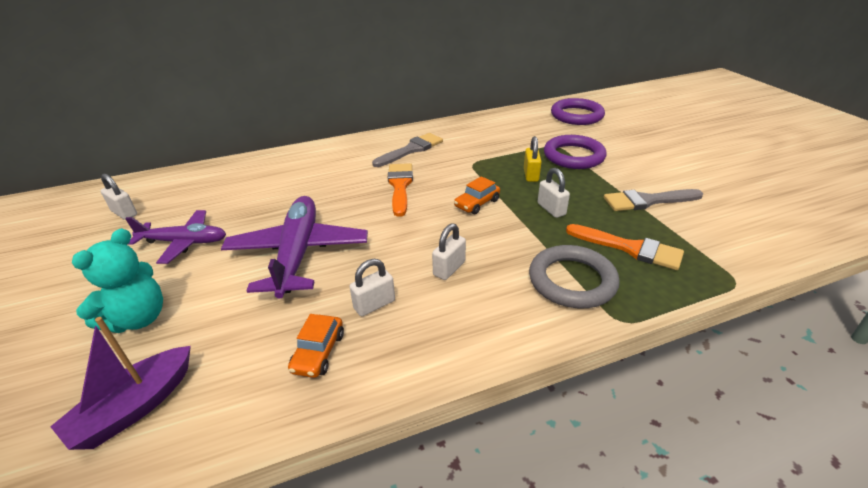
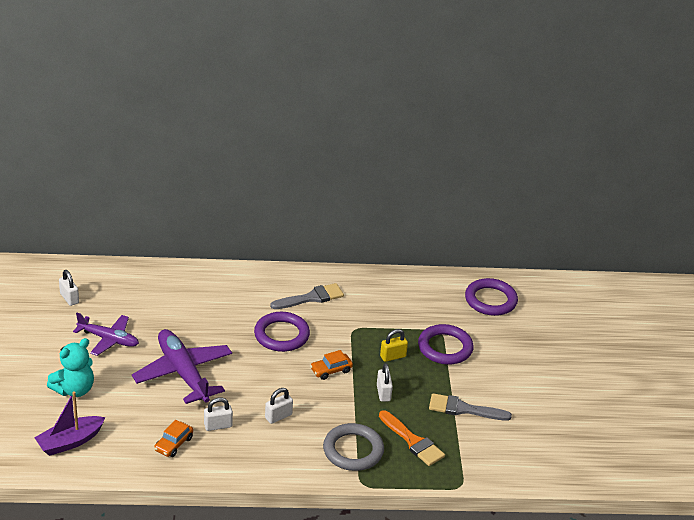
camera: 15 degrees right, 0 degrees up
(298, 253) = (183, 373): purple plane -> purple plane turned 45 degrees counterclockwise
(400, 186) = (281, 335): orange brush -> purple ring
(531, 175) = (393, 356): yellow padlock -> yellow padlock turned 45 degrees clockwise

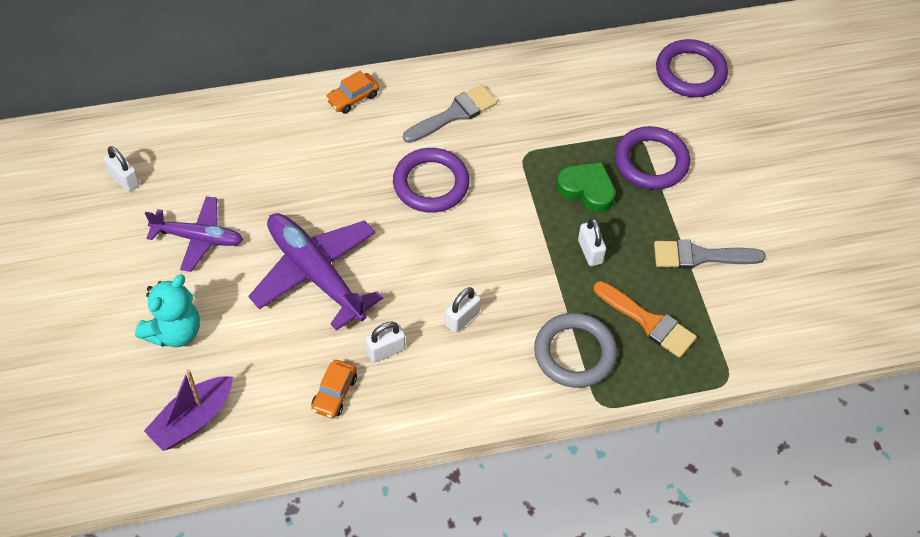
camera: 10 degrees left, 20 degrees up
(331, 370) = (512, 229): orange car -> orange car (353, 98)
(393, 356) = (587, 189): yellow padlock -> green heart

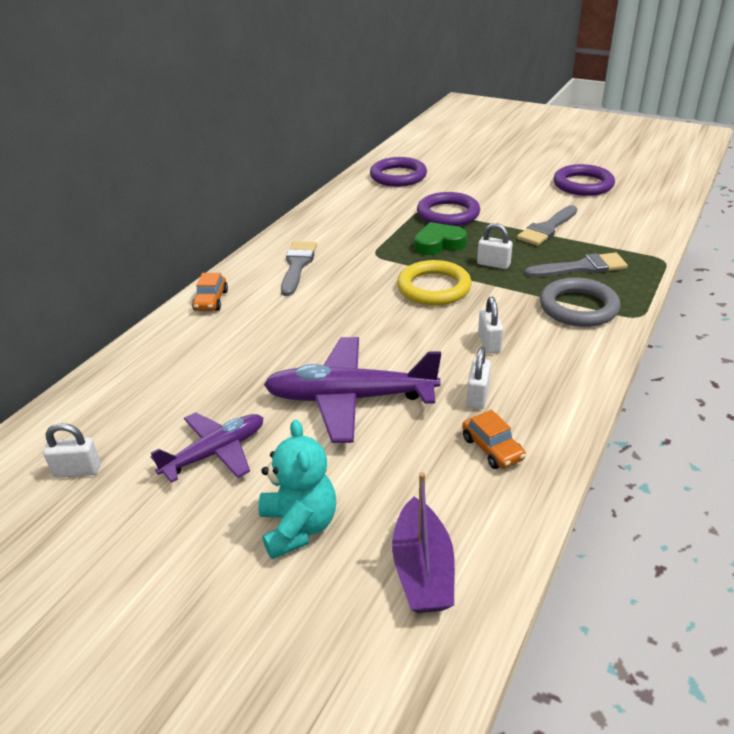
camera: 45 degrees left, 20 degrees down
(431, 184) = (343, 301): purple ring -> purple ring (583, 185)
(509, 232) = (434, 288): none -> yellow ring
(648, 322) = (581, 267): orange brush -> grey brush

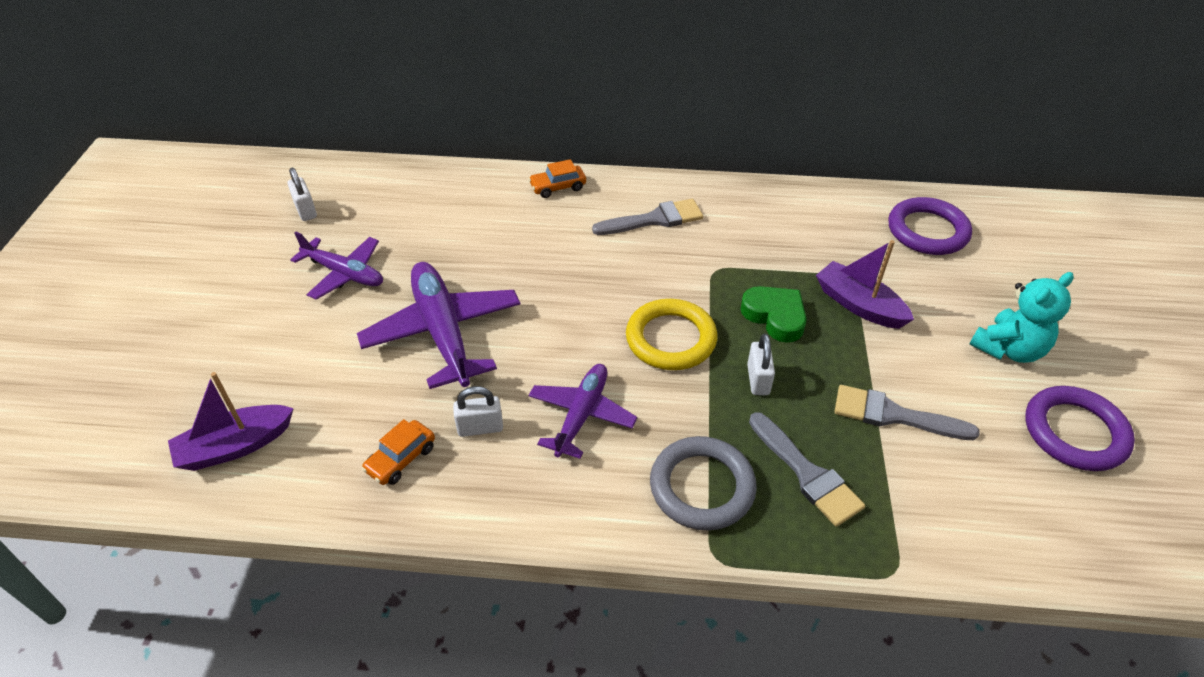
camera: 65 degrees right, 10 degrees up
(298, 527) = (270, 353): turquoise teddy bear -> turquoise teddy bear (1008, 349)
(448, 214) = (859, 305): purple ring -> purple boat
(489, 343) = (581, 415): white padlock -> purple plane

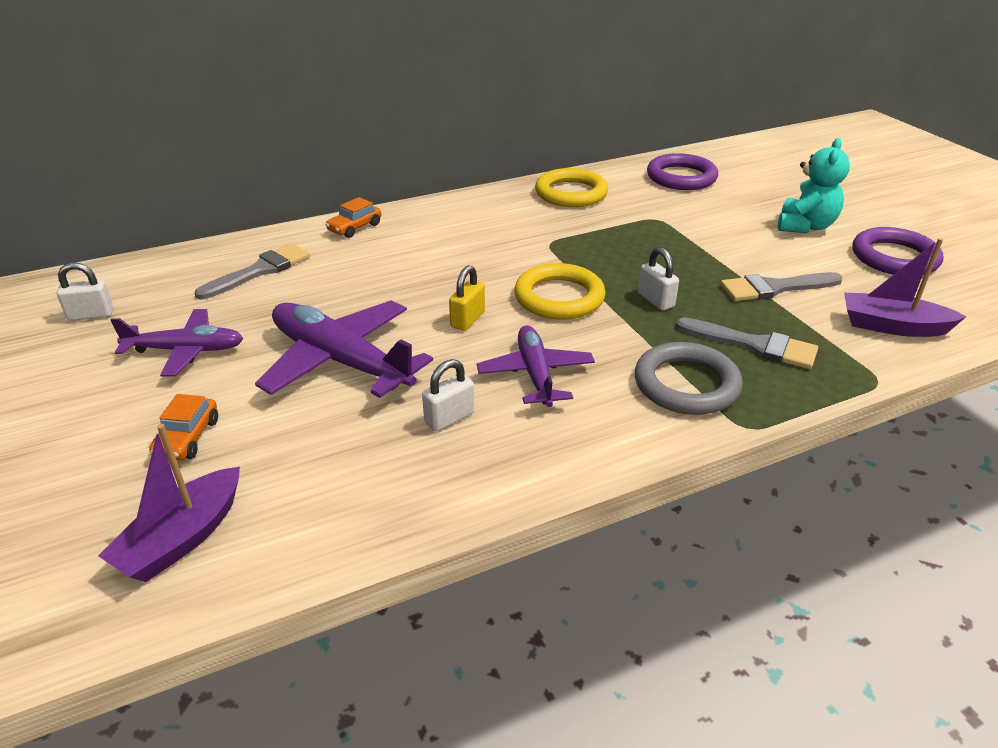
camera: 30 degrees left, 10 degrees down
(306, 210) = (91, 315): white padlock -> white padlock turned 45 degrees counterclockwise
(401, 459) = (391, 473): orange car -> orange car (187, 438)
(572, 331) = (467, 319): none -> yellow padlock
(654, 219) = (465, 226): grey brush -> grey brush (260, 271)
(775, 316) = (626, 257): green heart -> none
(789, 213) = (571, 193): none -> yellow ring
(859, 305) = (680, 232): purple boat -> purple boat (892, 326)

